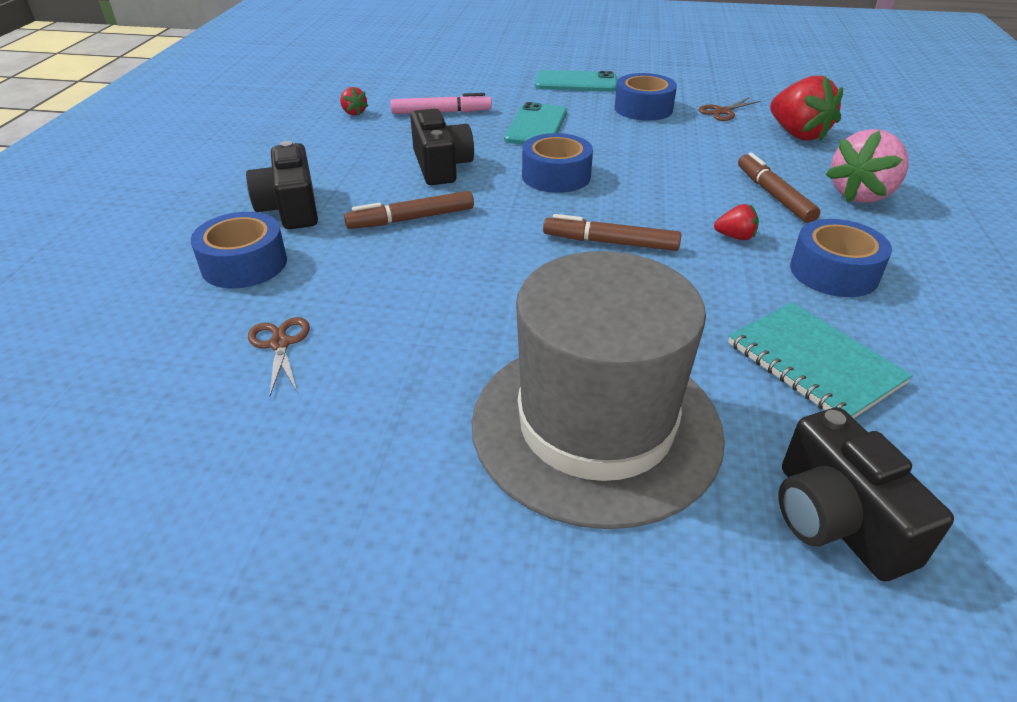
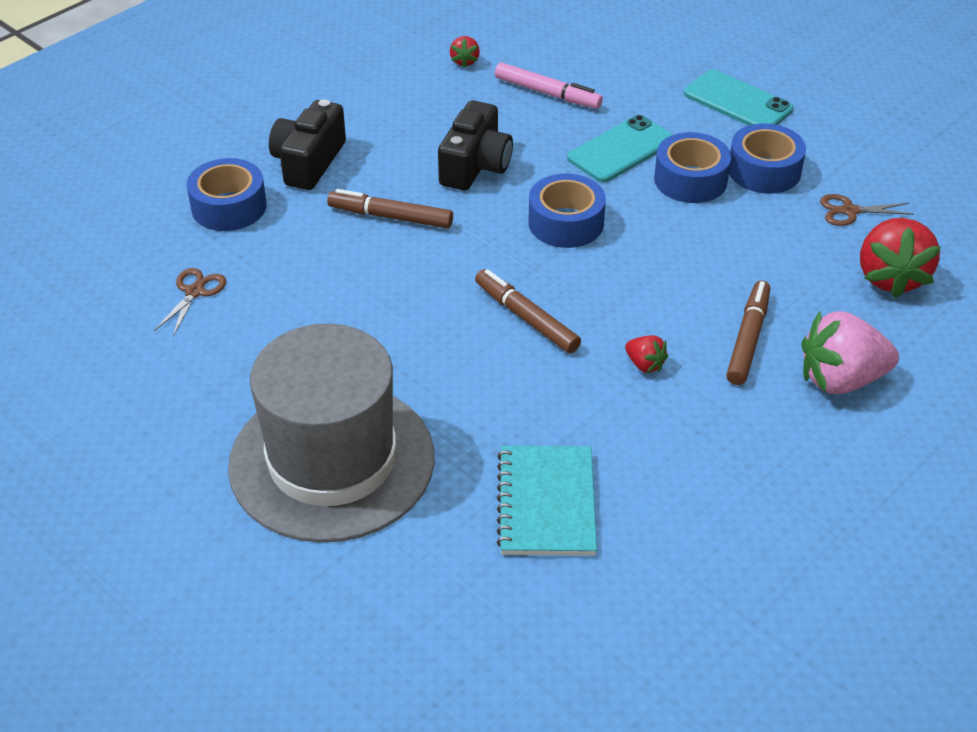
camera: 35 degrees right, 5 degrees up
(833, 272) = (683, 441): blue tape -> blue tape (690, 180)
(836, 519) = (407, 603): black camera -> none

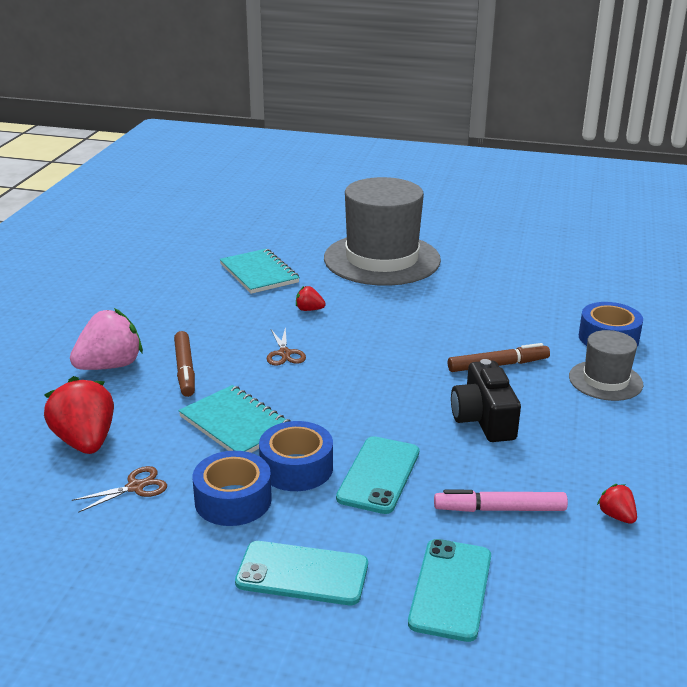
camera: 150 degrees right, 15 degrees down
(195, 292) = (552, 295): brown scissors -> brown scissors (284, 353)
(308, 162) = (605, 380): black camera -> grey hat
(526, 318) = (342, 339): brown marker -> none
(566, 223) = (370, 400): blue tape -> none
(637, 60) = (451, 589): none -> turquoise phone
(644, 364) = (247, 338): red strawberry -> red strawberry (309, 309)
(723, 244) = (236, 424): none -> turquoise notebook

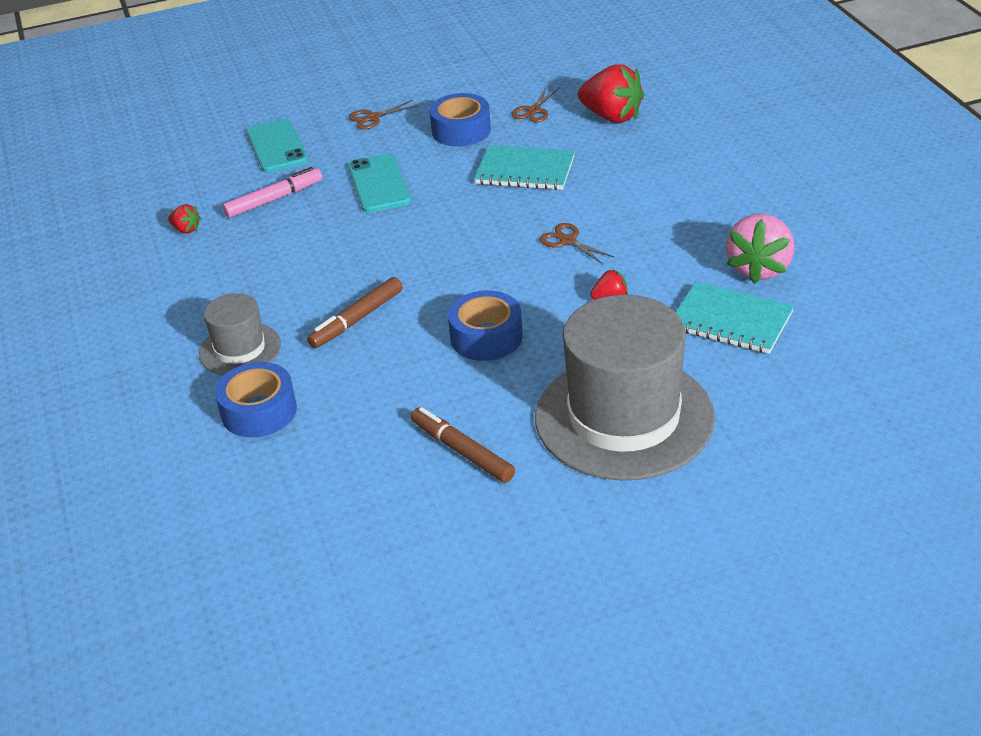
camera: 150 degrees right, 10 degrees up
(110, 366) = (693, 165): pink strawberry -> pink strawberry (759, 268)
(185, 370) = (629, 189): brown marker -> brown marker (462, 451)
(296, 468) = (443, 164): blue tape -> blue tape (486, 337)
(302, 573) = (373, 118): turquoise phone -> brown scissors
(483, 419) = (332, 259): black camera -> none

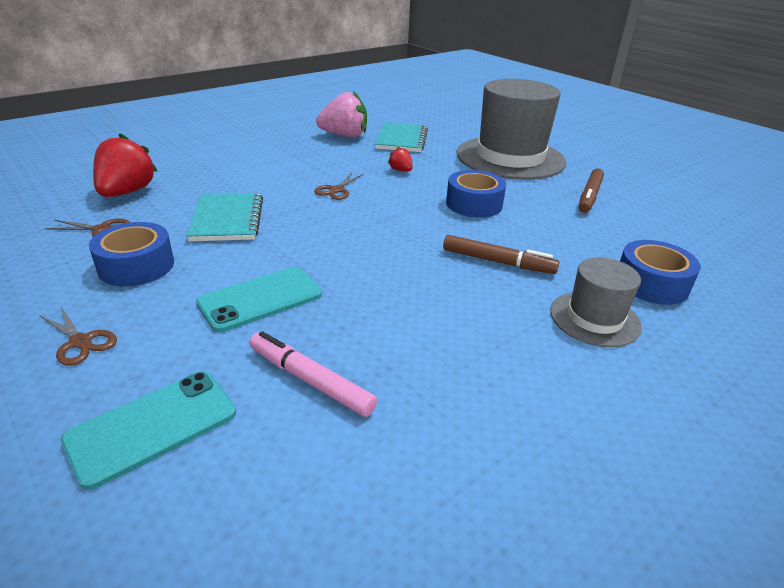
camera: 115 degrees left, 5 degrees down
(186, 229) = (416, 456): red strawberry -> none

